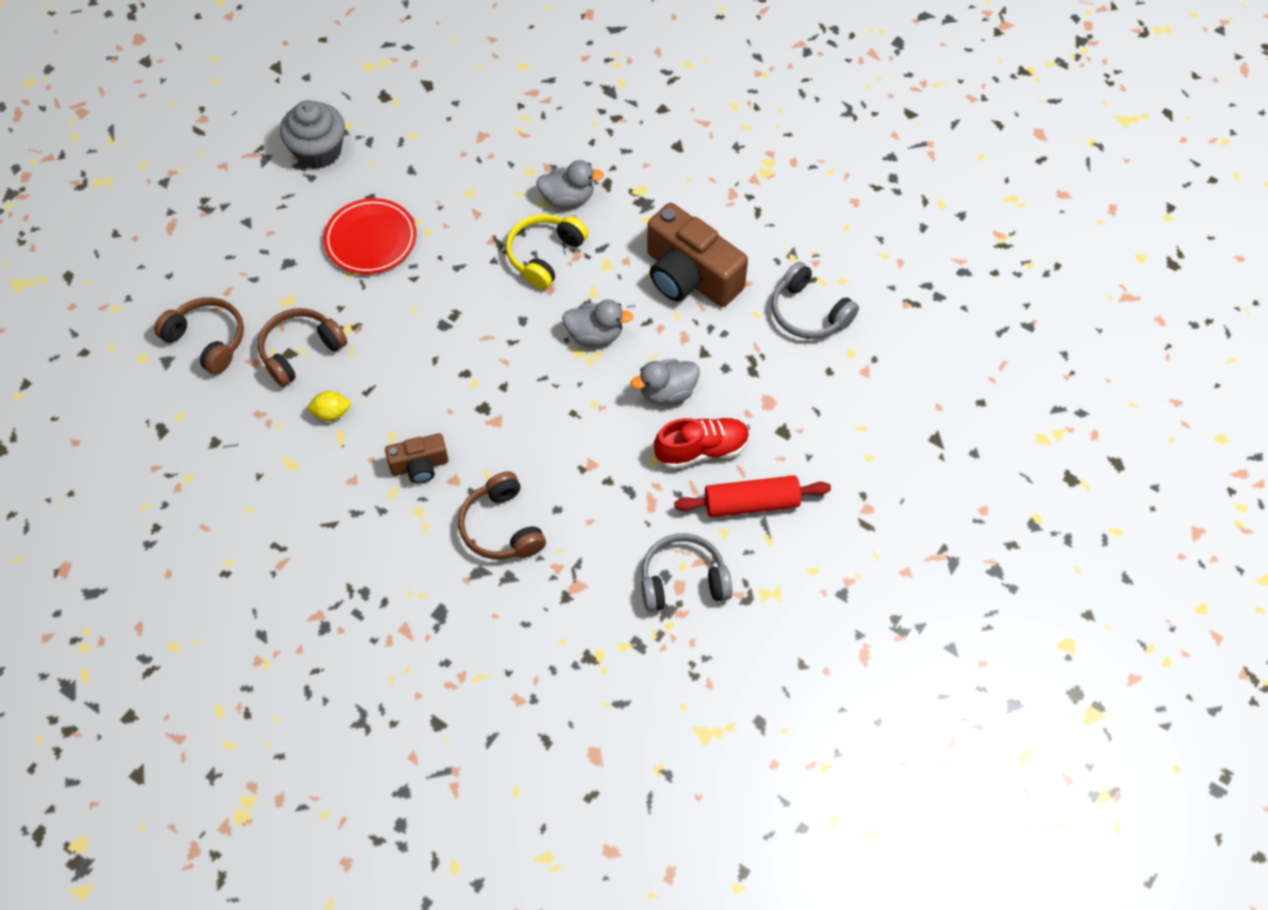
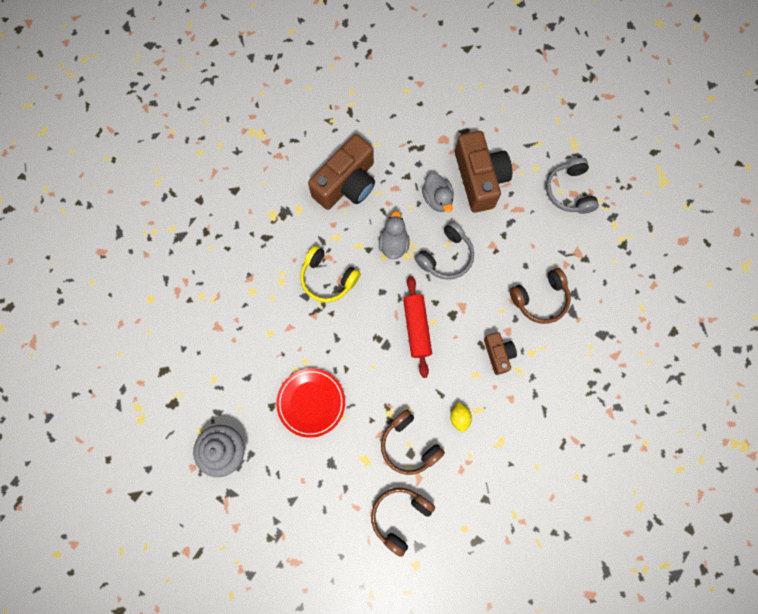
camera: 90 degrees left, 15 degrees up
(568, 198) = (278, 264): grey duck -> none
(702, 450) = (479, 179): red shoe -> brown camera
(751, 503) = (515, 151): red rolling pin -> red rolling pin (417, 328)
(808, 313) = (376, 113): grey headphones -> grey headphones (446, 256)

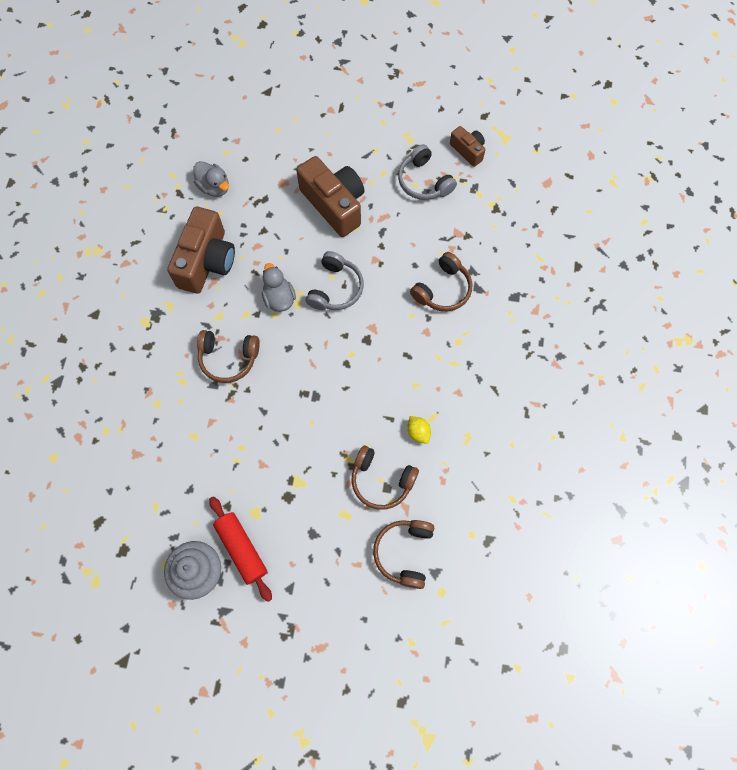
camera: 25 degrees left, 5 degrees down
(311, 402) = (266, 484): red plate -> none
(327, 278) = (228, 358): yellow headphones -> brown headphones
(417, 328) = (338, 367): red rolling pin -> red rolling pin (242, 549)
(437, 199) = (302, 239): grey duck -> grey duck (214, 187)
(498, 354) = (427, 357): brown camera -> brown camera (468, 151)

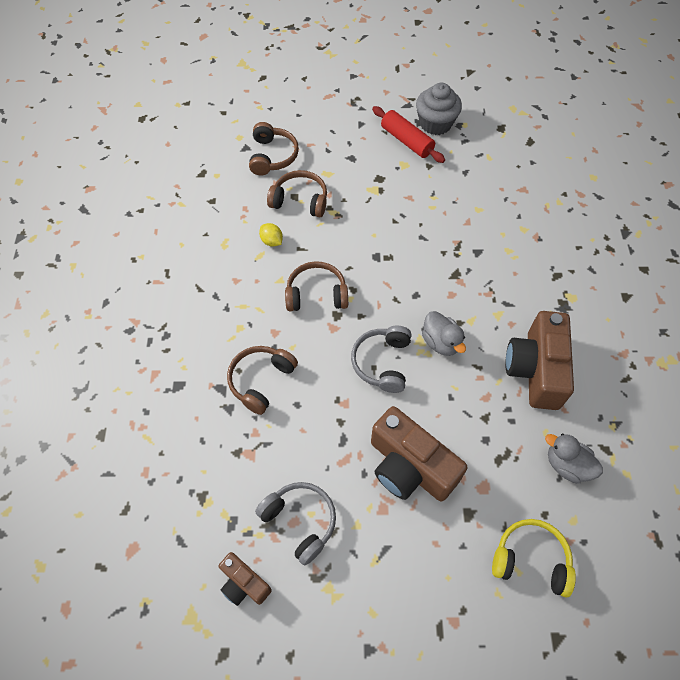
camera: 170 degrees right, 10 degrees down
(228, 358) = (472, 276): brown headphones -> brown headphones (316, 294)
(266, 134) = (531, 559): none -> yellow headphones

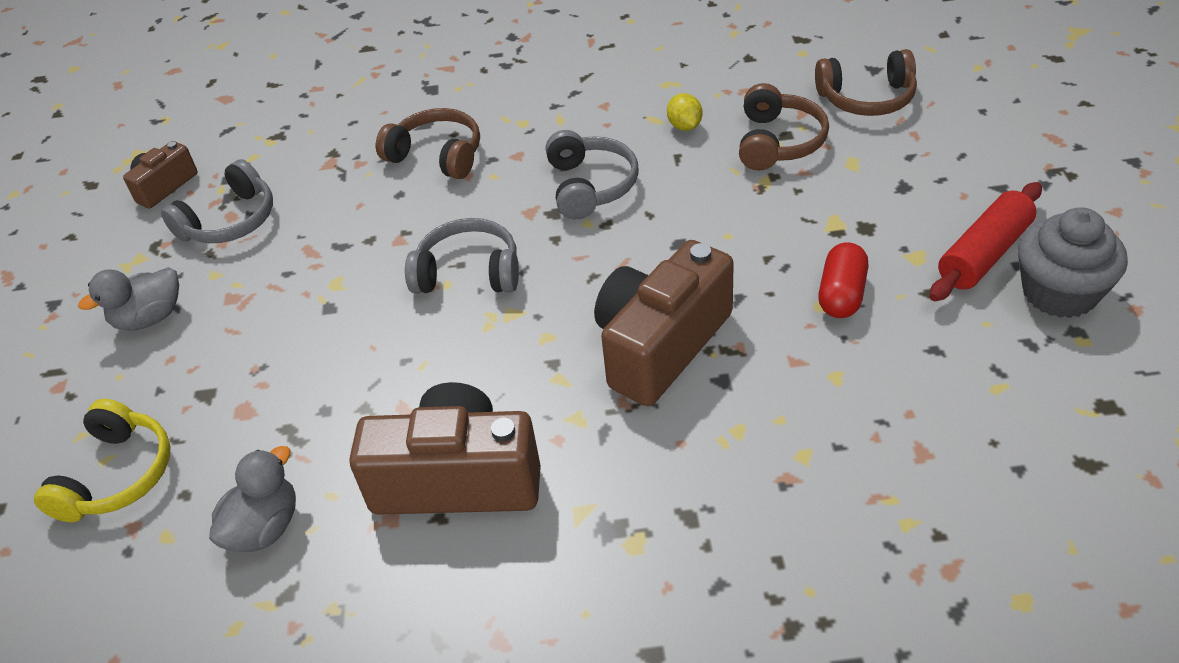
camera: 90 degrees right, 15 degrees down
(272, 241) = (684, 126): yellow lemon -> yellow lemon turned 60 degrees counterclockwise
(316, 294) = (590, 186): brown headphones -> grey headphones
(409, 467) = (290, 320): brown camera -> brown camera (661, 345)
(426, 197) = (841, 294): none -> red capsule
(441, 342) = (510, 340): grey duck -> grey duck (150, 318)

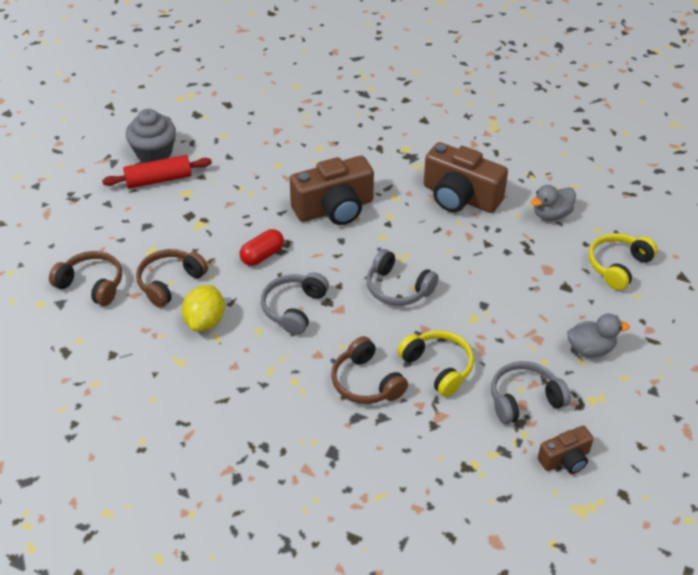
camera: 155 degrees left, 0 degrees up
(356, 207) = (438, 367): none -> yellow headphones
(684, 126) = (205, 321): yellow lemon -> yellow lemon, size x1.67
(841, 294) = (237, 192): red capsule -> red capsule (262, 255)

